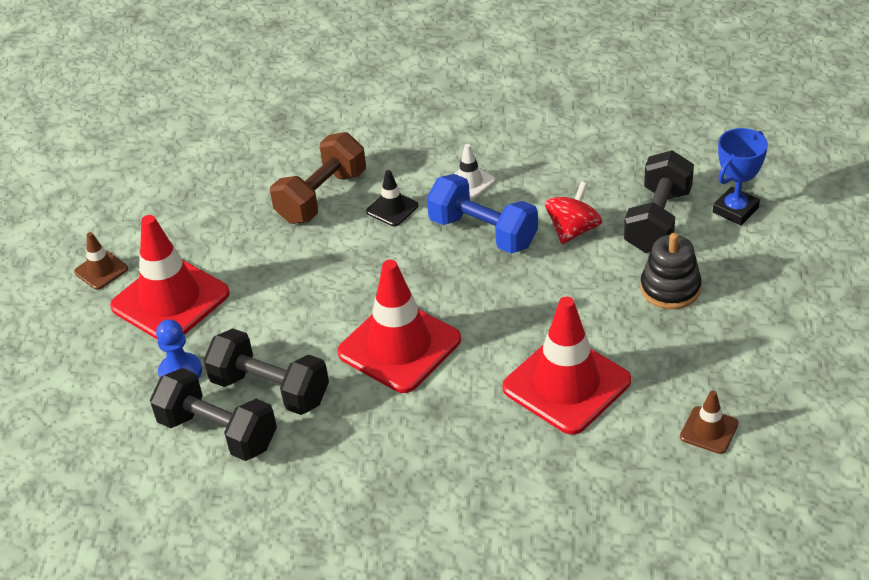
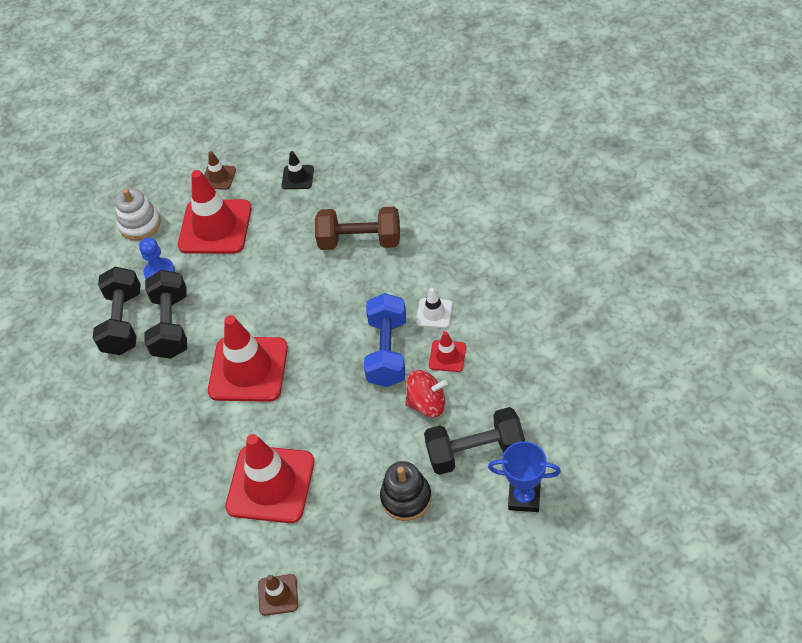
camera: 60 degrees right, 10 degrees up
(87, 364) = (140, 224): none -> white stacking toy
(392, 208) = (375, 286): black traffic cone -> black traffic cone (297, 177)
(530, 194) = (447, 356): none -> red traffic cone

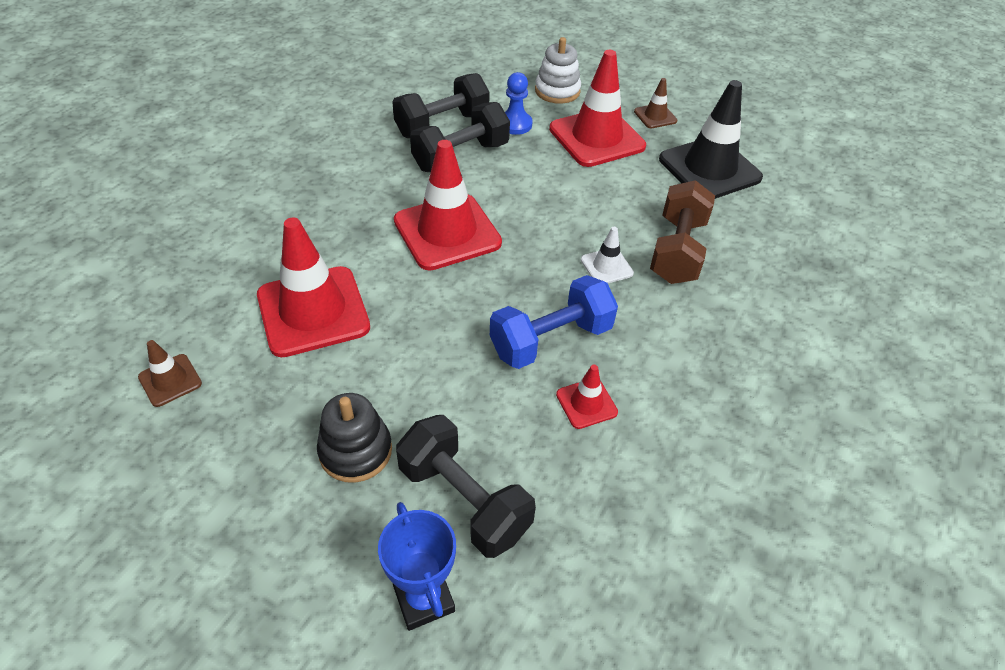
camera: 50 degrees right, 5 degrees down
(297, 177) = (709, 169): black traffic cone -> black traffic cone, size x2.14
(360, 241) = (677, 251): brown dumbbell -> brown dumbbell turned 45 degrees clockwise
(427, 404) = (504, 412): red spinning top -> none
(434, 313) = (637, 362): white traffic cone -> white traffic cone (606, 266)

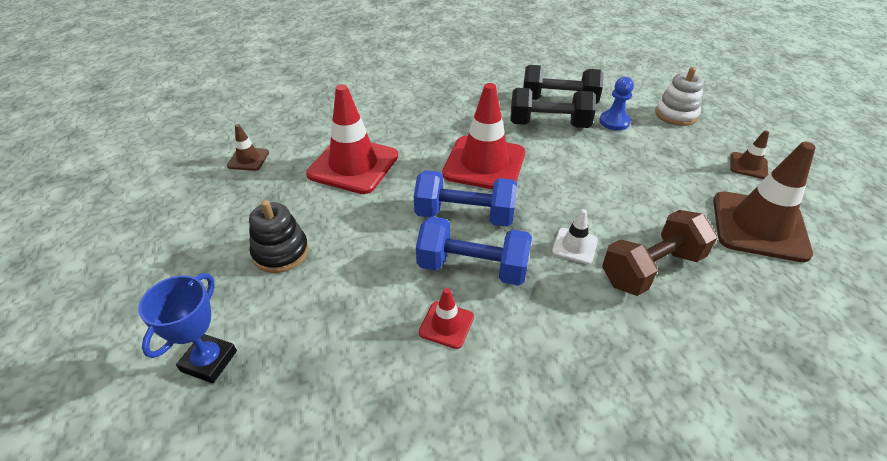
camera: 45 degrees right, 5 degrees down
(464, 500) = (298, 324): black dumbbell -> none
(489, 295) = (465, 215): none -> blue dumbbell
(596, 138) = (673, 158): red traffic cone -> none
(709, 169) = (759, 226): black traffic cone -> brown traffic cone

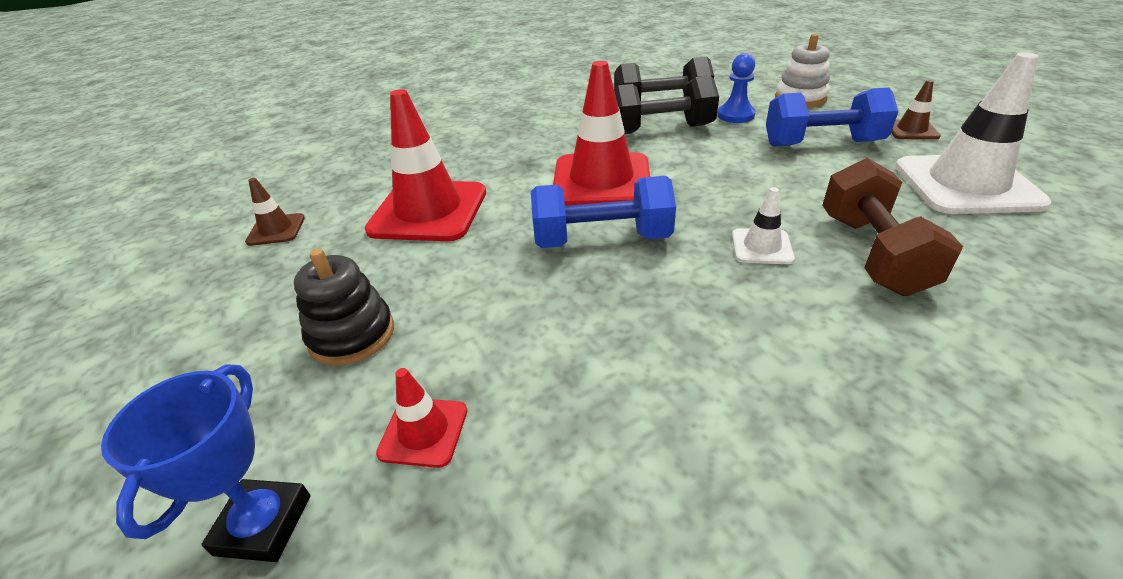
camera: 10 degrees left, 5 degrees down
(446, 325) = (636, 380): red traffic cone -> red traffic cone (423, 431)
(472, 267) = (640, 298): blue dumbbell -> blue dumbbell (822, 143)
(651, 269) = (872, 253): brown dumbbell -> brown dumbbell turned 45 degrees counterclockwise
(759, 226) = (966, 185): brown traffic cone -> white traffic cone

